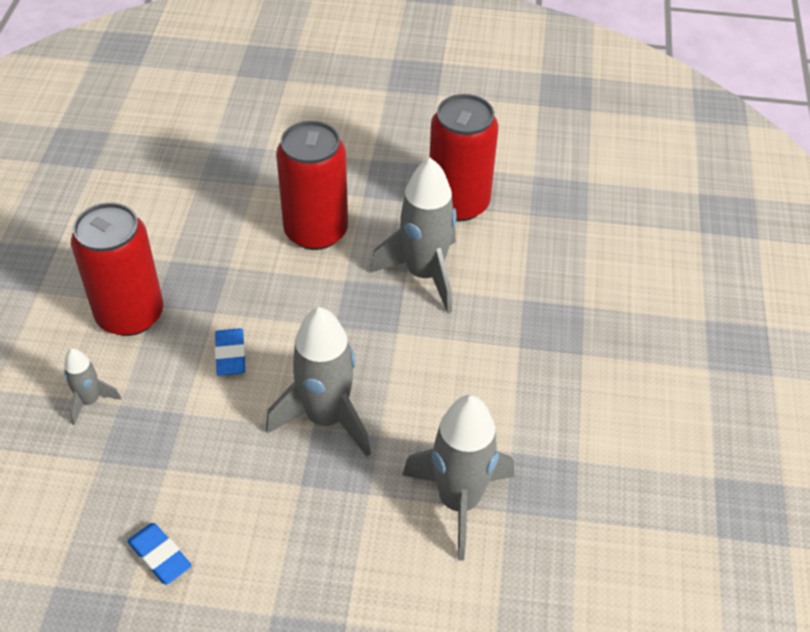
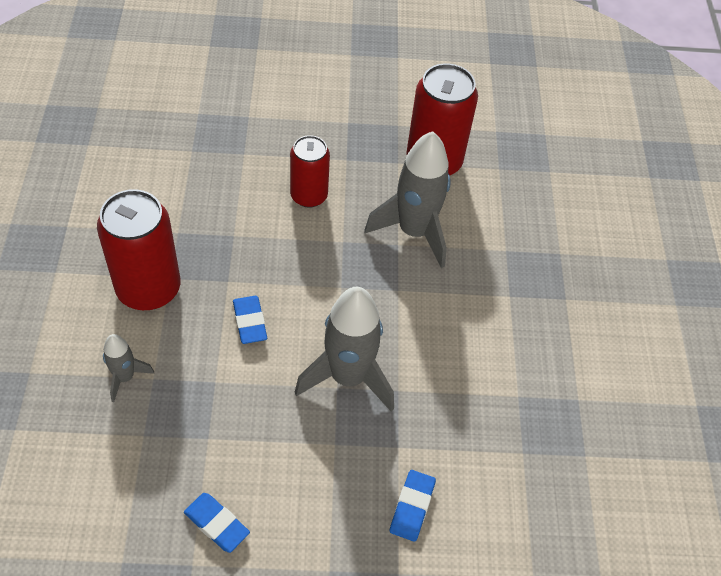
camera: 10 degrees left, 5 degrees up
(316, 231) = (309, 196): red can -> red can, size x0.63
(373, 557) = (412, 507): none -> blue eraser
(459, 501) = (480, 447): grey rocket -> none

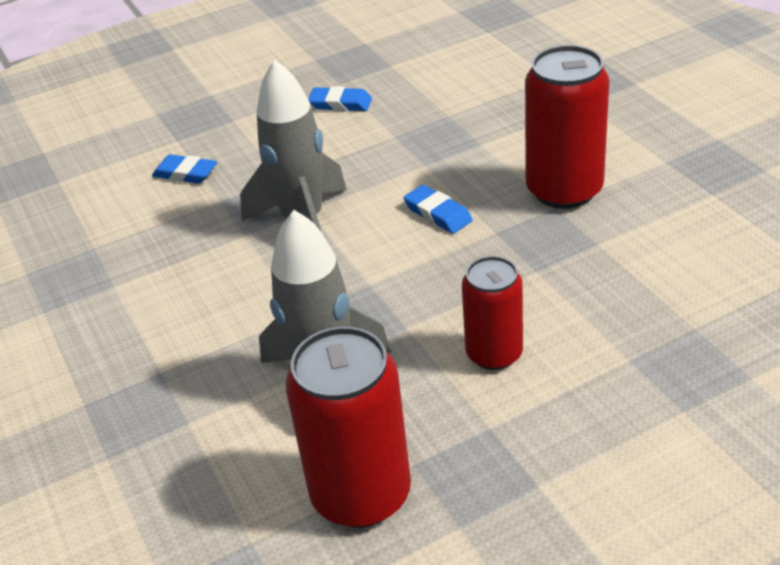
camera: 160 degrees right, 15 degrees down
(125, 377) = (505, 133): grey rocket -> none
(412, 507) = (185, 174): blue eraser -> blue eraser turned 60 degrees counterclockwise

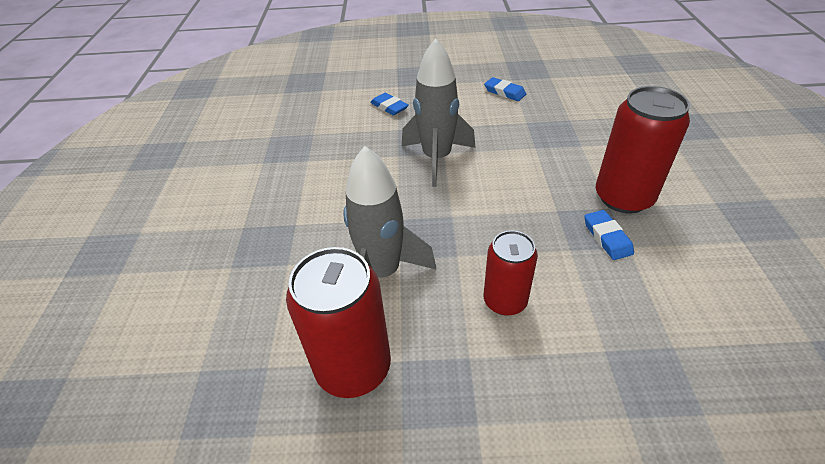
camera: 25 degrees right, 5 degrees up
(438, 213) = (524, 183): blue eraser -> blue eraser (607, 237)

